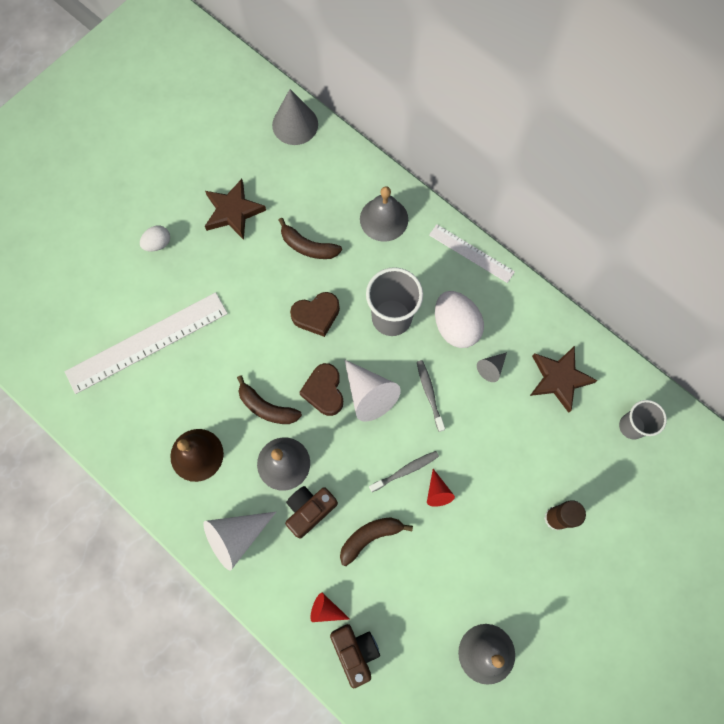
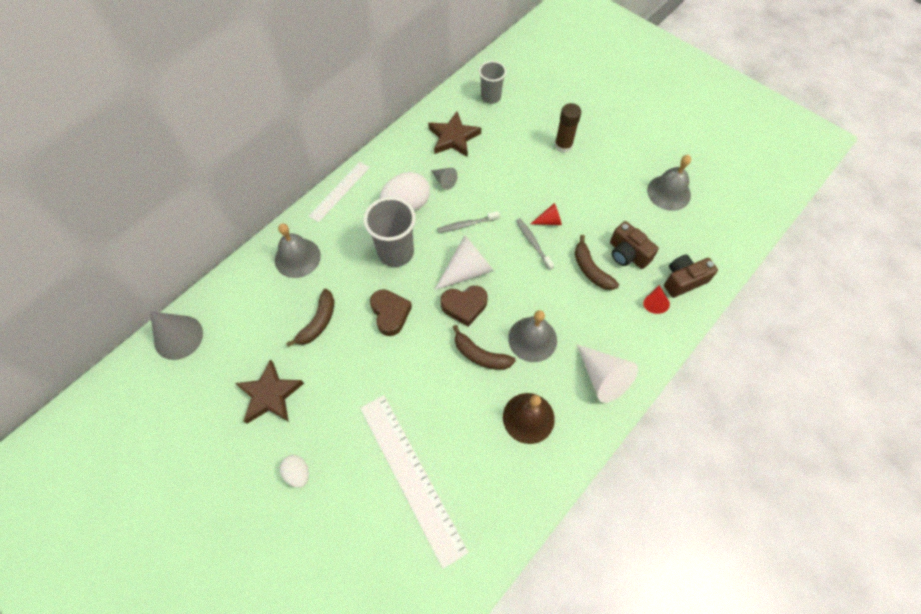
camera: 90 degrees left, 10 degrees down
(266, 407) = (480, 355): brown banana -> brown banana turned 90 degrees clockwise
(309, 510) = (573, 316): brown camera -> brown camera (627, 254)

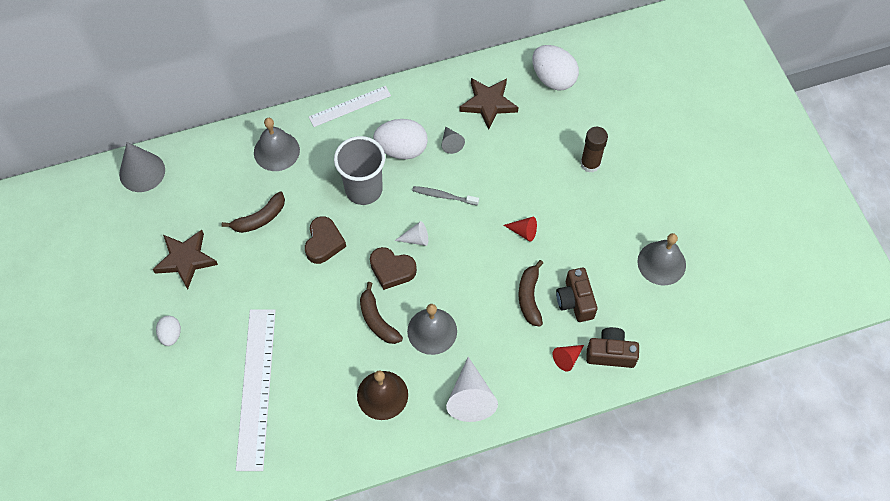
camera: 30 degrees right, 0 degrees up
(467, 270) = (416, 239): white cone -> white cone, size x0.53
(491, 97) = (553, 78): grey cup -> white egg
(533, 243) = (493, 245): grey toothbrush -> none

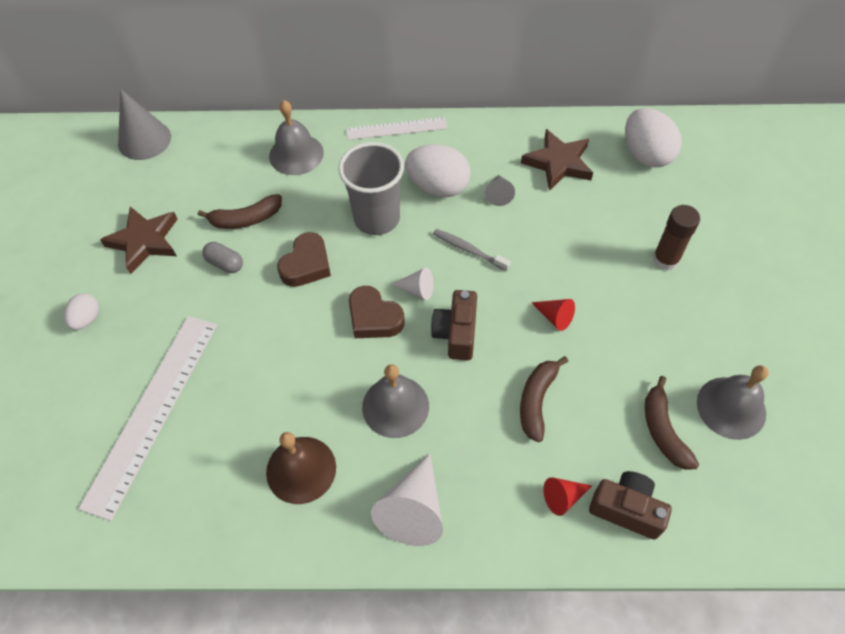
camera: 20 degrees right, 5 degrees down
(259, 260) = (225, 263): none -> grey capsule
(377, 320) = (332, 373): brown banana -> brown banana (663, 430)
(575, 301) = (597, 423): brown camera -> brown camera (456, 333)

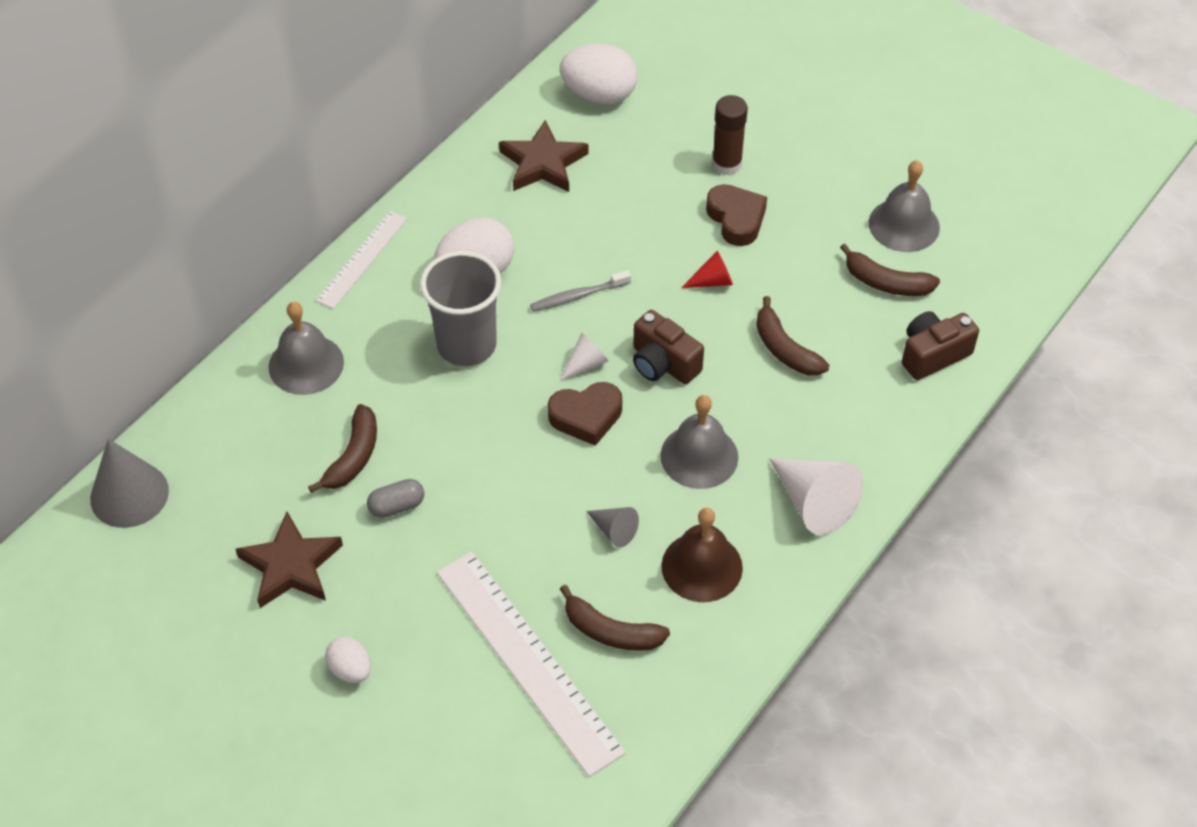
camera: 55 degrees left, 5 degrees down
(207, 446) = (611, 631): none -> brown banana
(306, 265) = (468, 436): brown heart -> brown heart (736, 219)
(498, 194) = (534, 232): grey cone -> grey cone (614, 530)
(563, 497) = (888, 389): red cone -> none

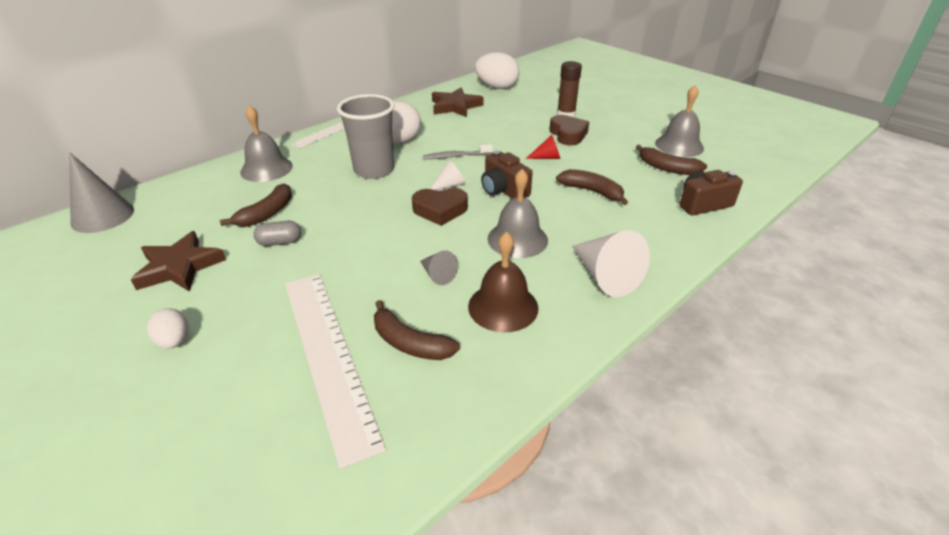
camera: 10 degrees right, 15 degrees down
(784, 349) = (592, 191): brown banana -> brown banana turned 150 degrees clockwise

